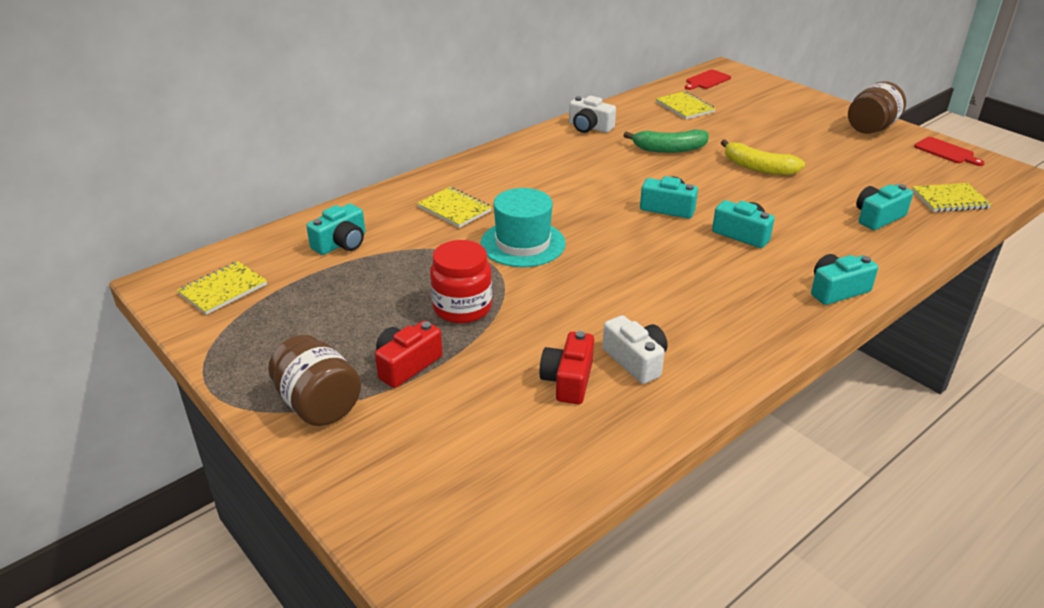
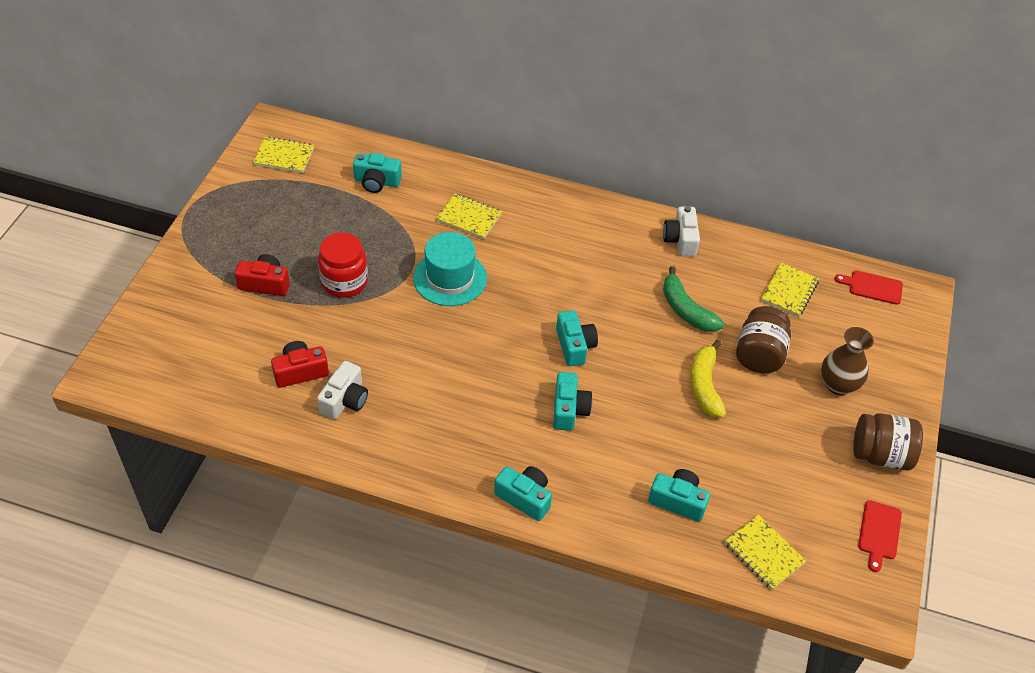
camera: 55 degrees right, 15 degrees up
(318, 405) = (203, 263): brown jar -> brown jar (759, 355)
(454, 209) = (469, 218): yellow notebook -> yellow notebook turned 75 degrees counterclockwise
(793, 120) = (838, 385): none -> brown vase

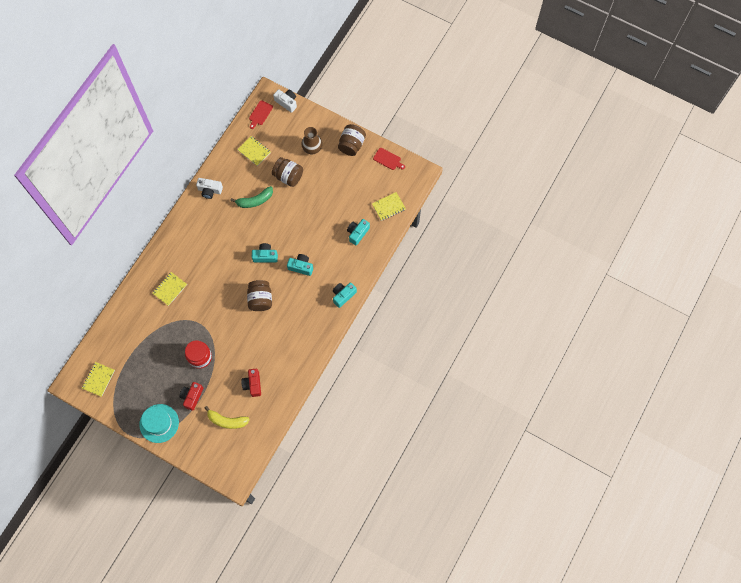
camera: 75 degrees left, 20 degrees up
(345, 400) = (274, 365): white camera -> white camera (286, 102)
(377, 182) = (131, 332): turquoise camera -> none
(450, 278) = (209, 305): turquoise hat -> turquoise hat (159, 423)
(480, 354) = (260, 299): none -> brown jar
(704, 385) = (300, 205): yellow banana -> yellow banana (227, 421)

